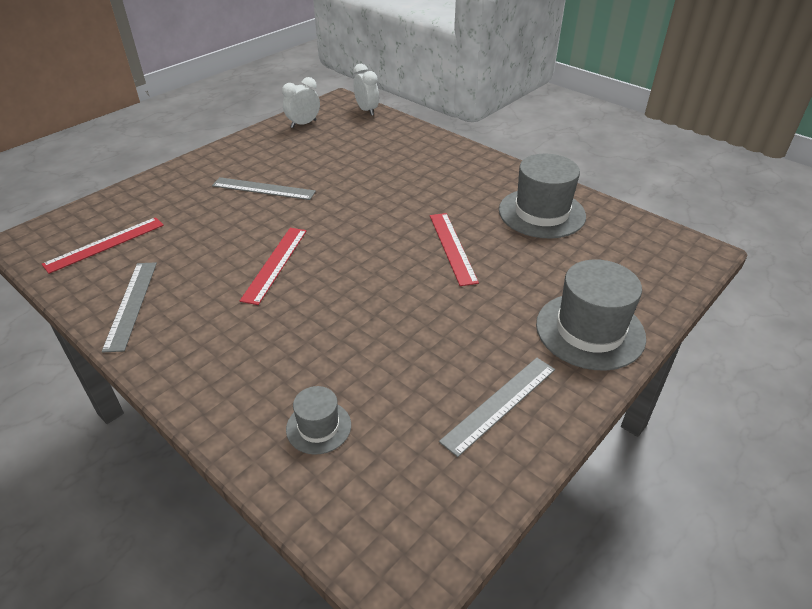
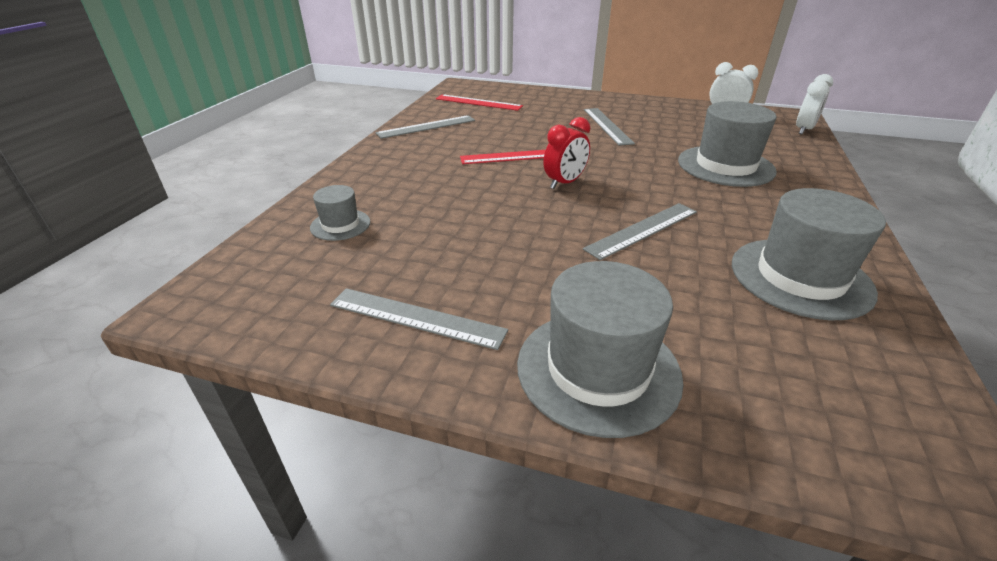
camera: 65 degrees right, 5 degrees down
(352, 256) = (564, 183): none -> red clock
(391, 169) = (725, 166): none -> grey hat
(452, 247) = (642, 230): red ruler -> grey ruler

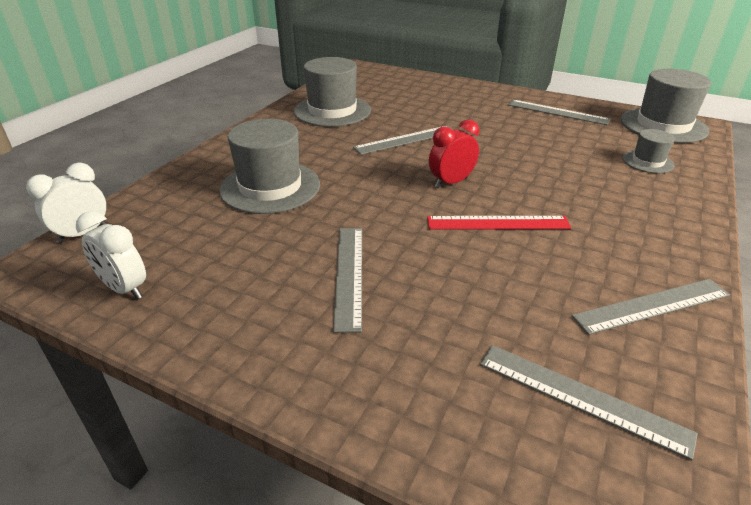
camera: 170 degrees left, 0 degrees up
(478, 102) = (581, 397): red ruler -> grey ruler
(598, 369) = (467, 93): grey hat -> grey hat (663, 125)

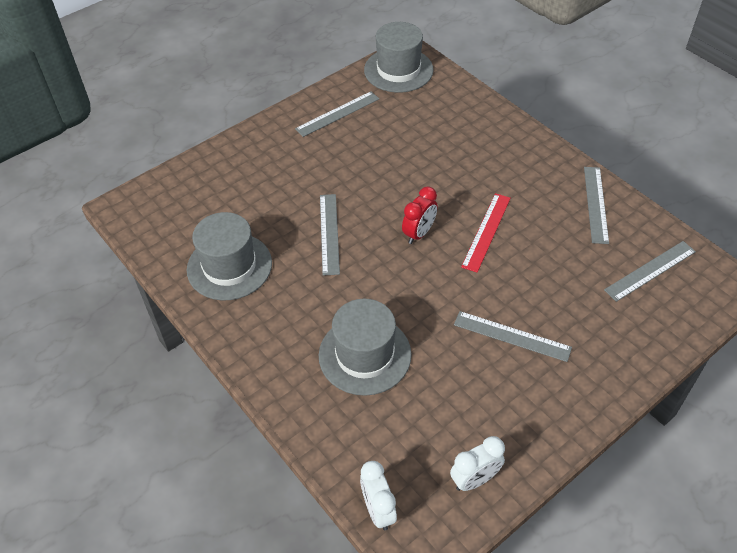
camera: 65 degrees left, 15 degrees up
(451, 182) = (419, 233): red clock -> red clock turned 135 degrees counterclockwise
(647, 162) = (447, 112): grey hat -> none

